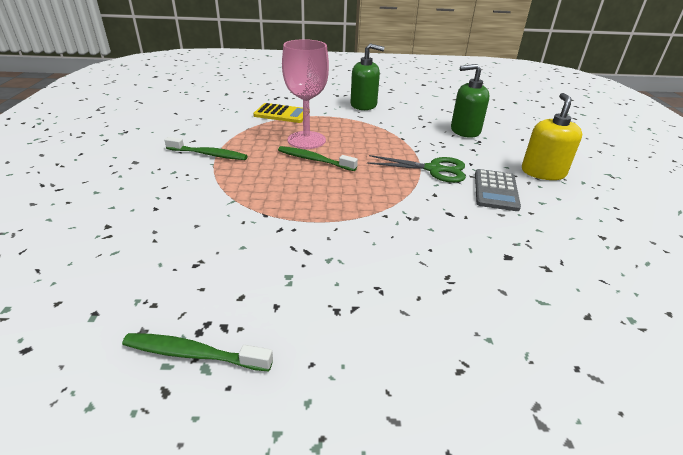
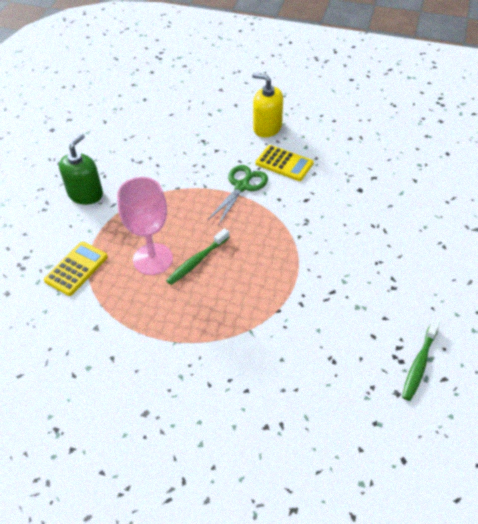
camera: 70 degrees left, 15 degrees up
(209, 154) = (154, 344): green toothbrush -> none
(465, 131) = (180, 141): green soap dispenser -> none
(495, 190) = (284, 163): grey calculator -> yellow calculator

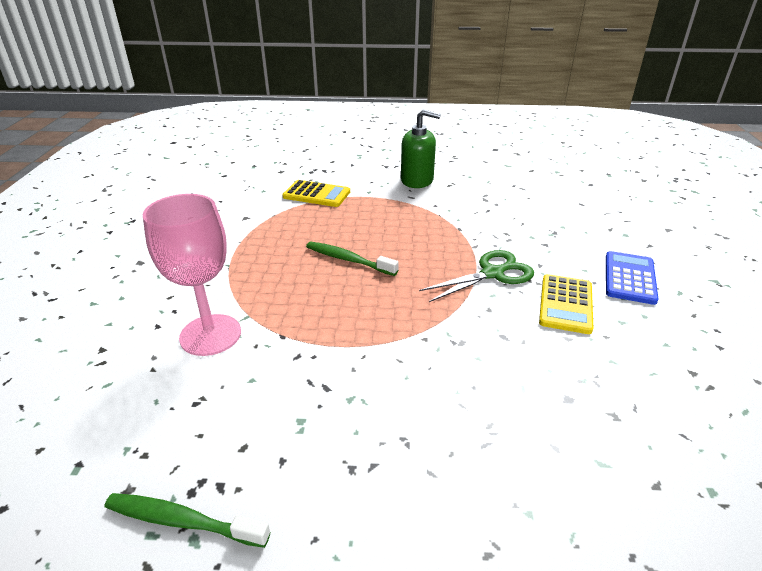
camera: 75 degrees right, 15 degrees down
(152, 259) = (342, 231): pink goblet -> pink goblet (210, 335)
(242, 186) = (492, 273): green scissors -> green scissors turned 45 degrees counterclockwise
(267, 127) = (629, 278): yellow soap dispenser -> blue calculator

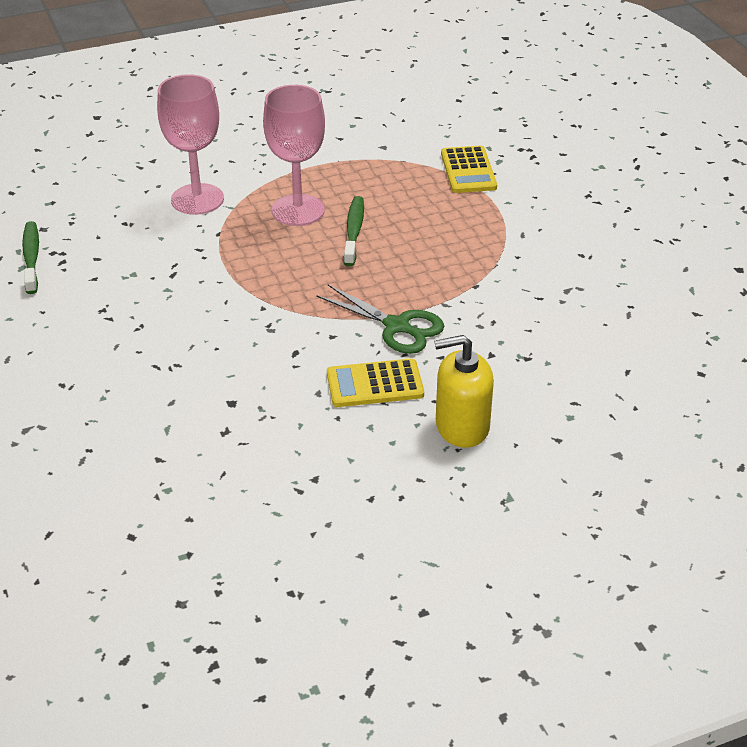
camera: 65 degrees right, 5 degrees up
(291, 279) = (298, 210): none -> pink goblet
(417, 180) = (569, 228): green soap dispenser -> none
(629, 278) = (462, 426): blue calculator -> yellow soap dispenser

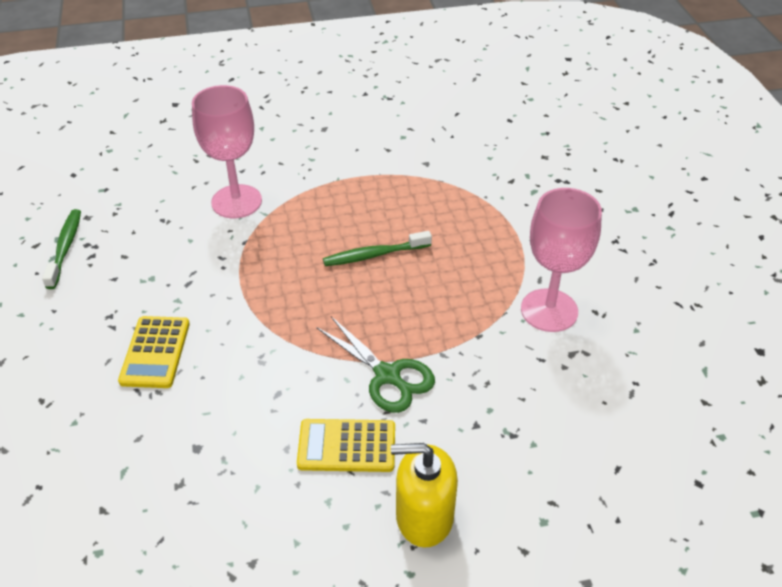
camera: 10 degrees right, 5 degrees up
(298, 210) = (326, 225): pink goblet -> pink goblet (549, 310)
(354, 231) = (374, 255): green toothbrush -> green toothbrush turned 120 degrees counterclockwise
(468, 170) = (501, 199): yellow calculator -> yellow calculator (155, 352)

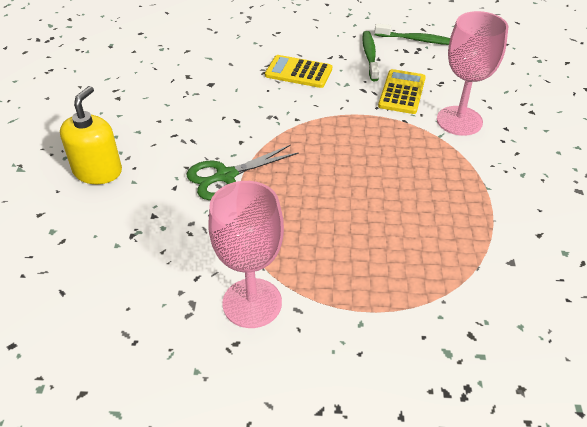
camera: 105 degrees right, 0 degrees up
(347, 446) = (174, 145): yellow calculator -> yellow calculator (402, 92)
(374, 255) = (368, 193): green toothbrush -> green toothbrush (370, 56)

